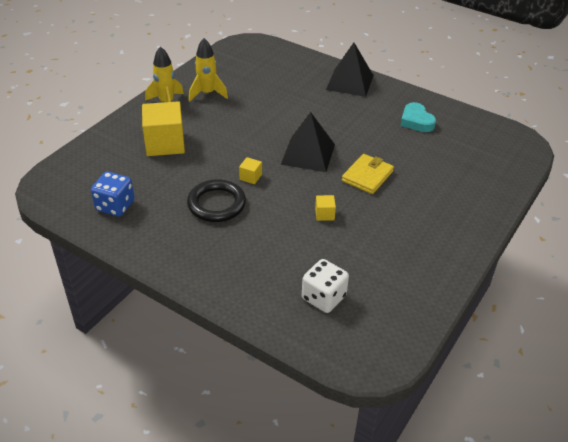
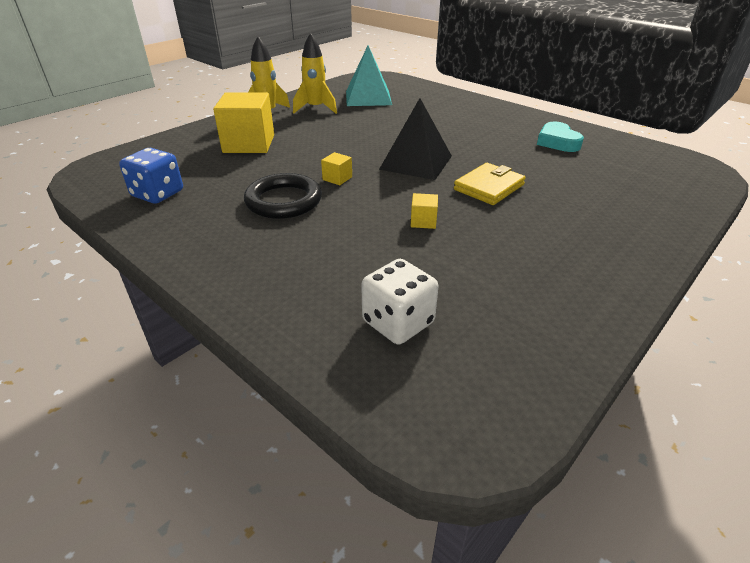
camera: 10 degrees right, 5 degrees down
(250, 75) = (368, 97): none -> turquoise pyramid
(350, 82) = (479, 108): black pyramid -> none

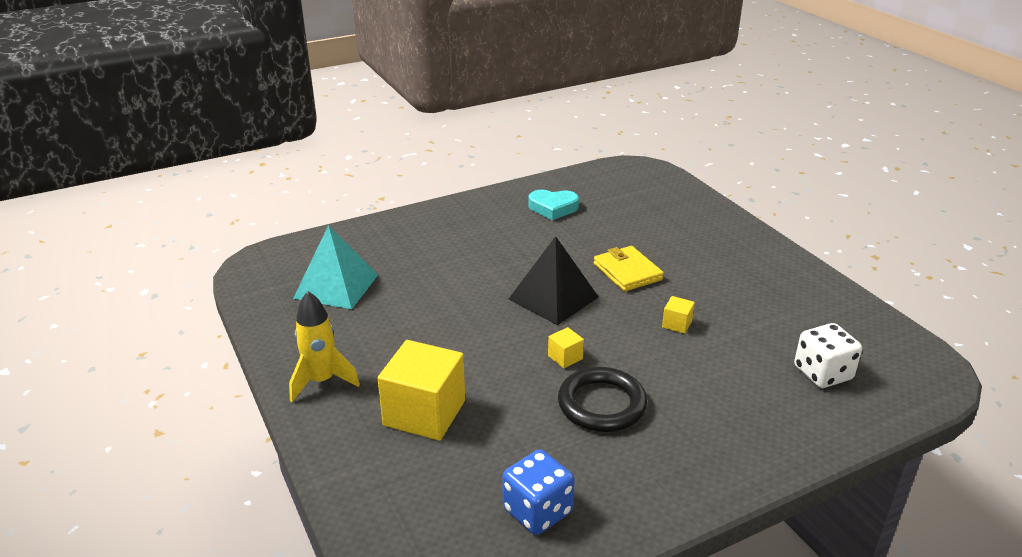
camera: 70 degrees left, 5 degrees down
(316, 109) = (340, 336): yellow rocket -> none

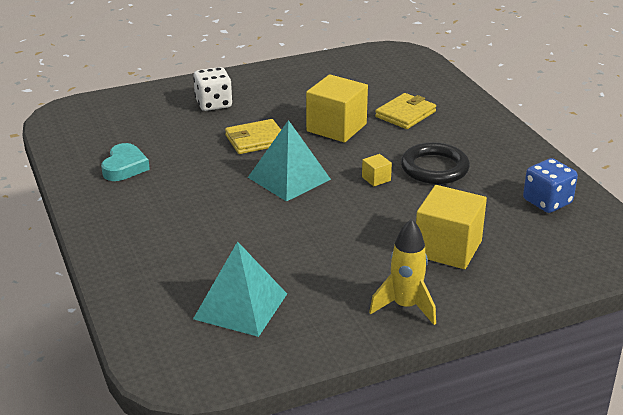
camera: 85 degrees left, 0 degrees up
(553, 298) = (289, 178): black pyramid -> turquoise pyramid
(677, 324) = (336, 127): yellow cube -> yellow cube, size x2.30
(737, 379) = (405, 114): none -> yellow wallet
(822, 373) = (400, 85): white dice -> white dice (213, 104)

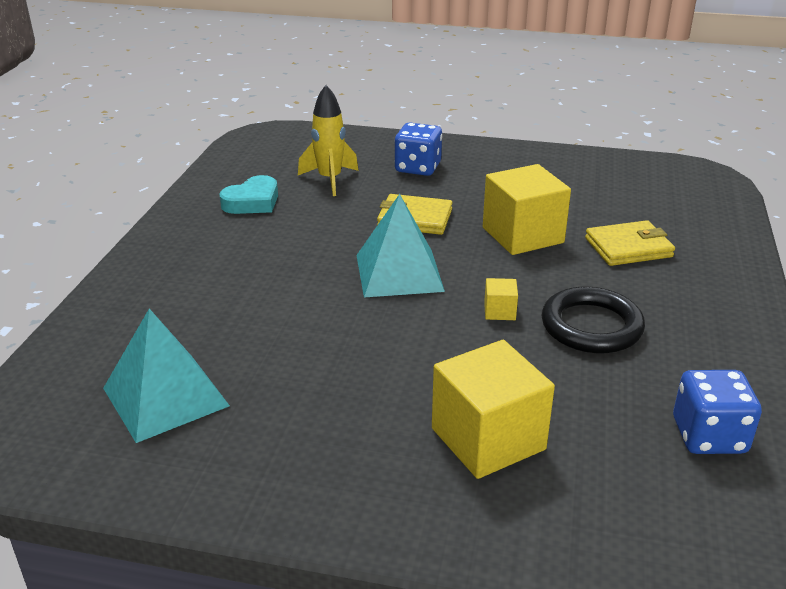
camera: 35 degrees right, 0 degrees up
(213, 104) = (418, 168): white dice -> blue dice
(405, 307) = (340, 492): yellow rocket -> yellow rocket (330, 180)

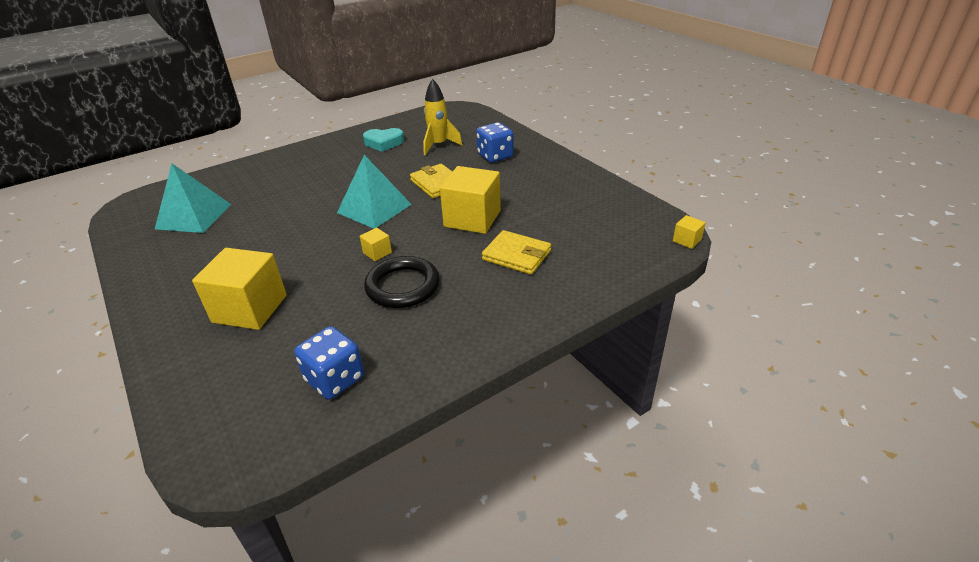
camera: 45 degrees right, 5 degrees up
(721, 174) = (687, 240): none -> yellow cube

